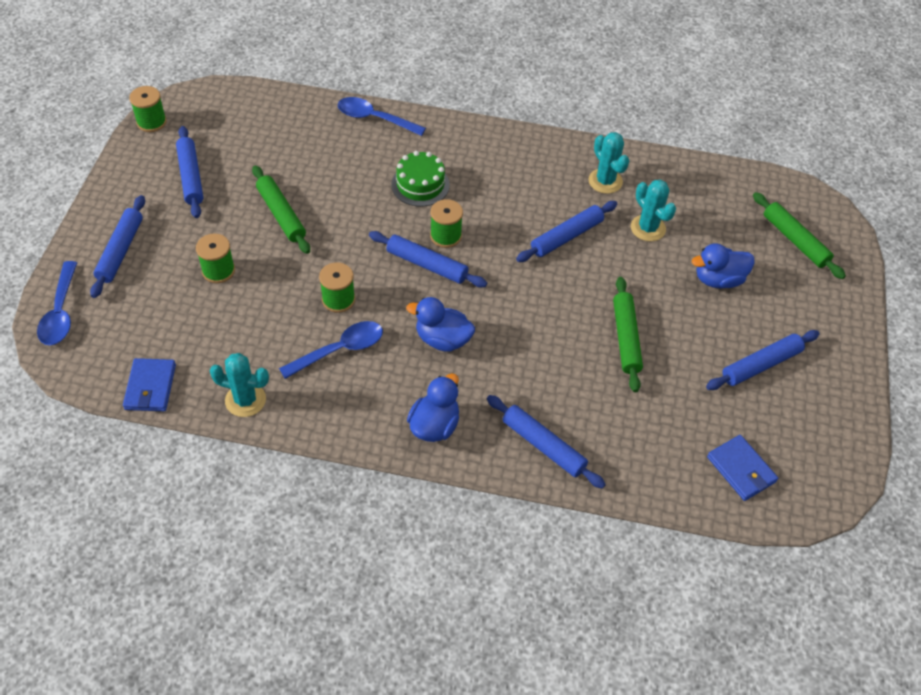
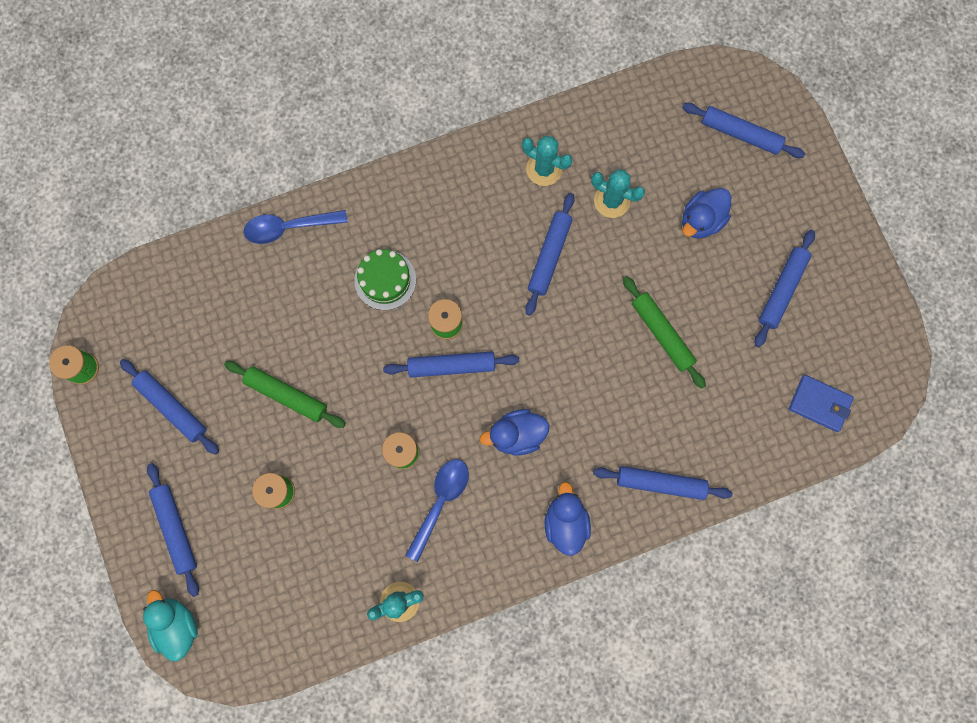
camera: 30 degrees left, 25 degrees up
(60, 312) = (177, 625): blue spoon -> turquoise duck
(150, 387) = (313, 642): blue wallet -> none
(795, 240) = (740, 134): green rolling pin -> blue rolling pin

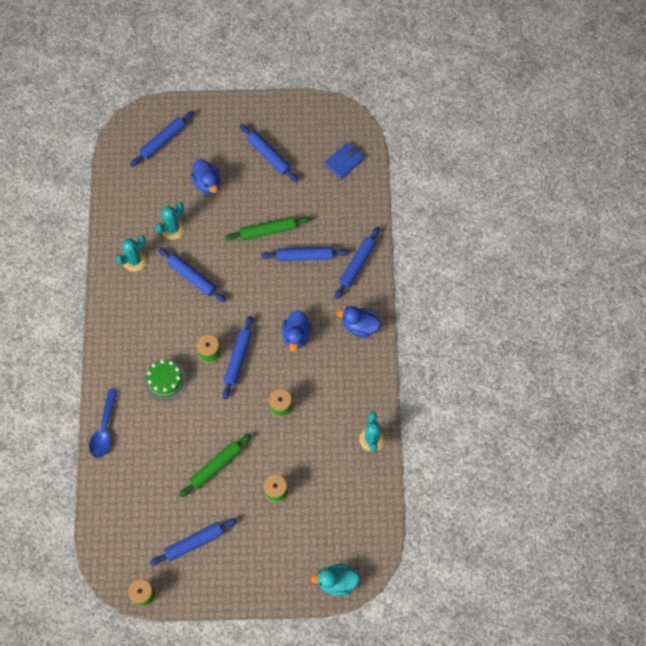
camera: 70 degrees left, 10 degrees down
(176, 529) = (275, 564): blue rolling pin -> blue rolling pin (305, 256)
(440, 502) = (320, 394): blue spoon -> none

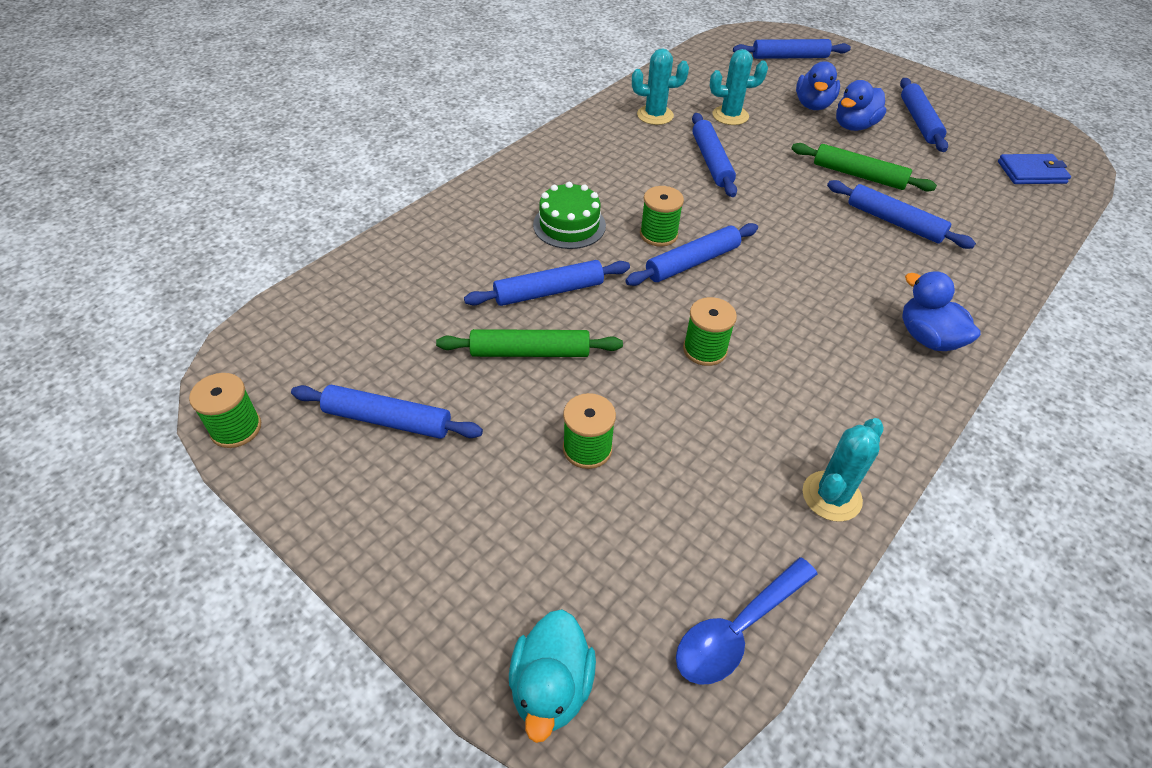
camera: 40 degrees right, 20 degrees down
(104, 429) = (437, 221): blue spoon -> blue spoon (737, 630)
(296, 335) = (807, 289): blue duck -> blue duck (854, 126)
(337, 582) = (551, 687): turquoise duck -> turquoise duck turned 120 degrees counterclockwise
(357, 265) = (976, 271): blue rolling pin -> blue rolling pin (548, 291)

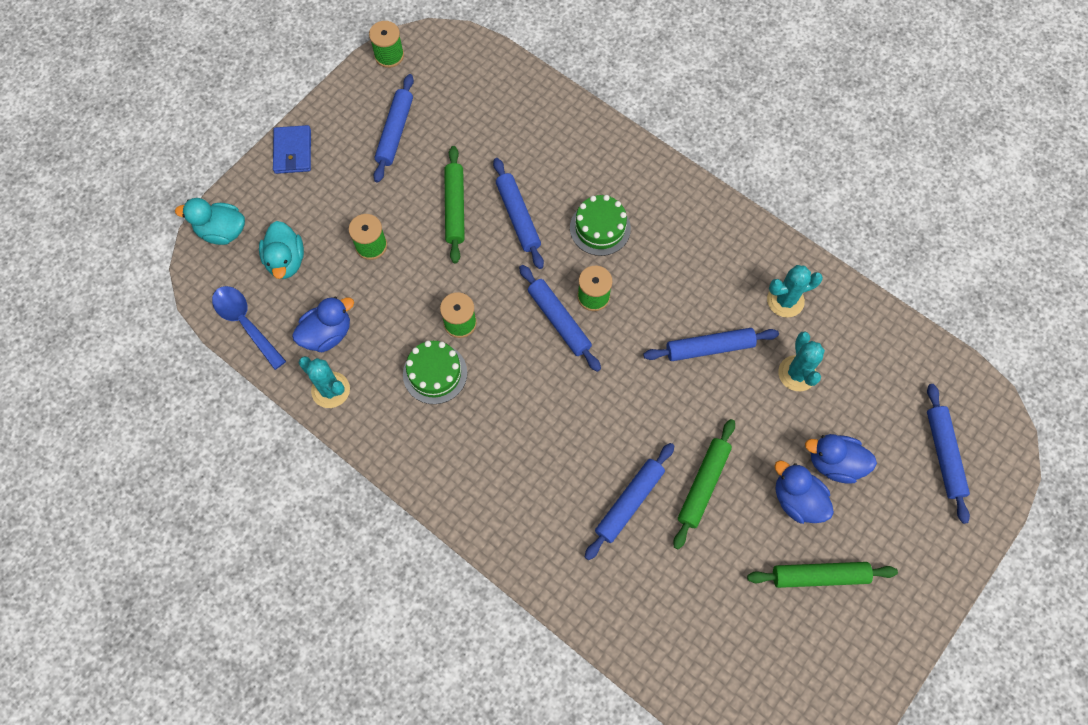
camera: 90 degrees right, 20 degrees up
(614, 569) = (286, 261): none -> turquoise duck
(655, 115) = (785, 300): turquoise cactus -> turquoise cactus turned 75 degrees clockwise
(781, 376) = (435, 373): none -> green cake
(919, 121) = (819, 576): blue rolling pin -> green rolling pin
(927, 338) = (477, 492): blue duck -> blue duck (327, 334)
(1031, 172) = (731, 674): blue wallet -> blue wallet (292, 151)

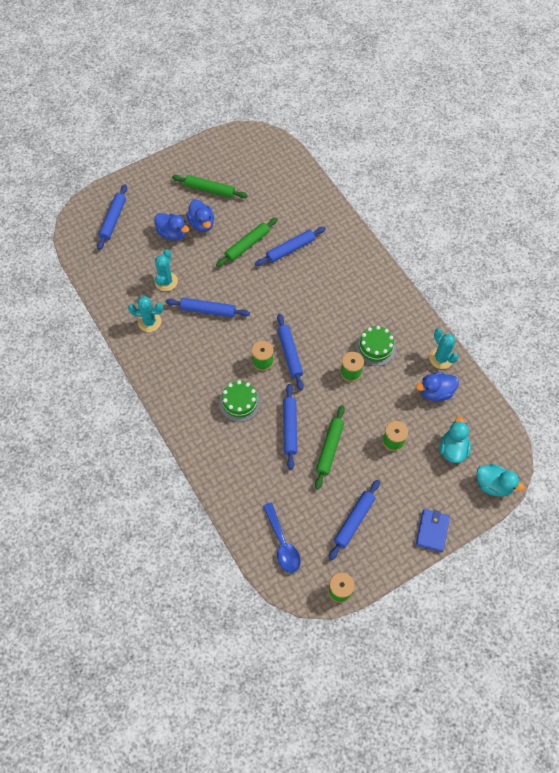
camera: 160 degrees left, 5 degrees down
(245, 323) = (486, 415): blue spoon -> blue spoon (282, 543)

